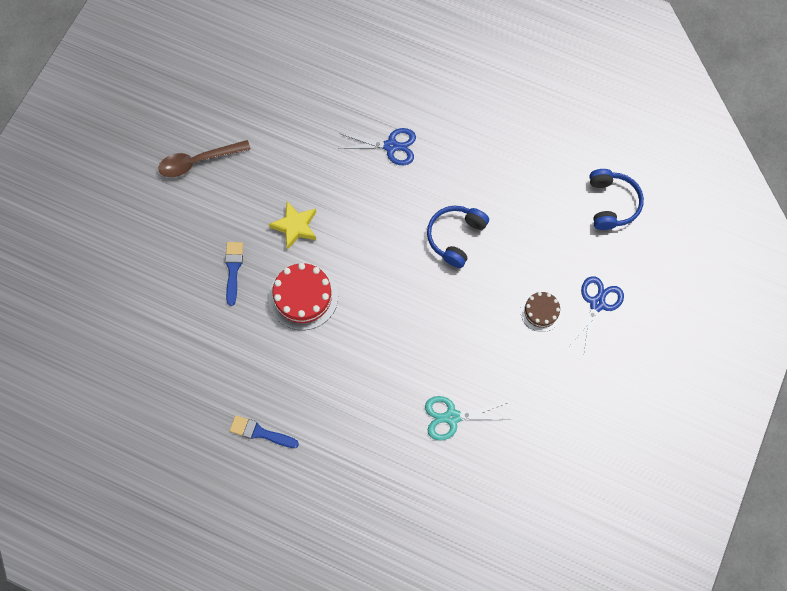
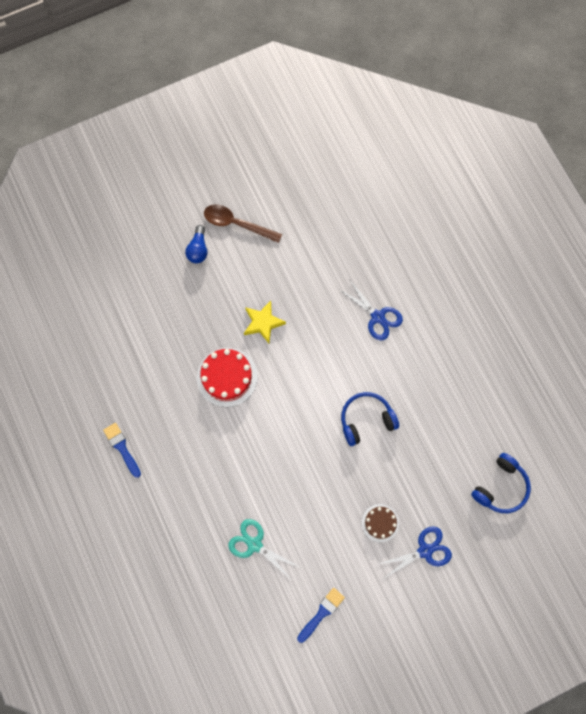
camera: 40 degrees right, 5 degrees up
(181, 209) = (198, 249): none -> blue light bulb
(233, 269) = (197, 320): blue brush -> blue brush (322, 613)

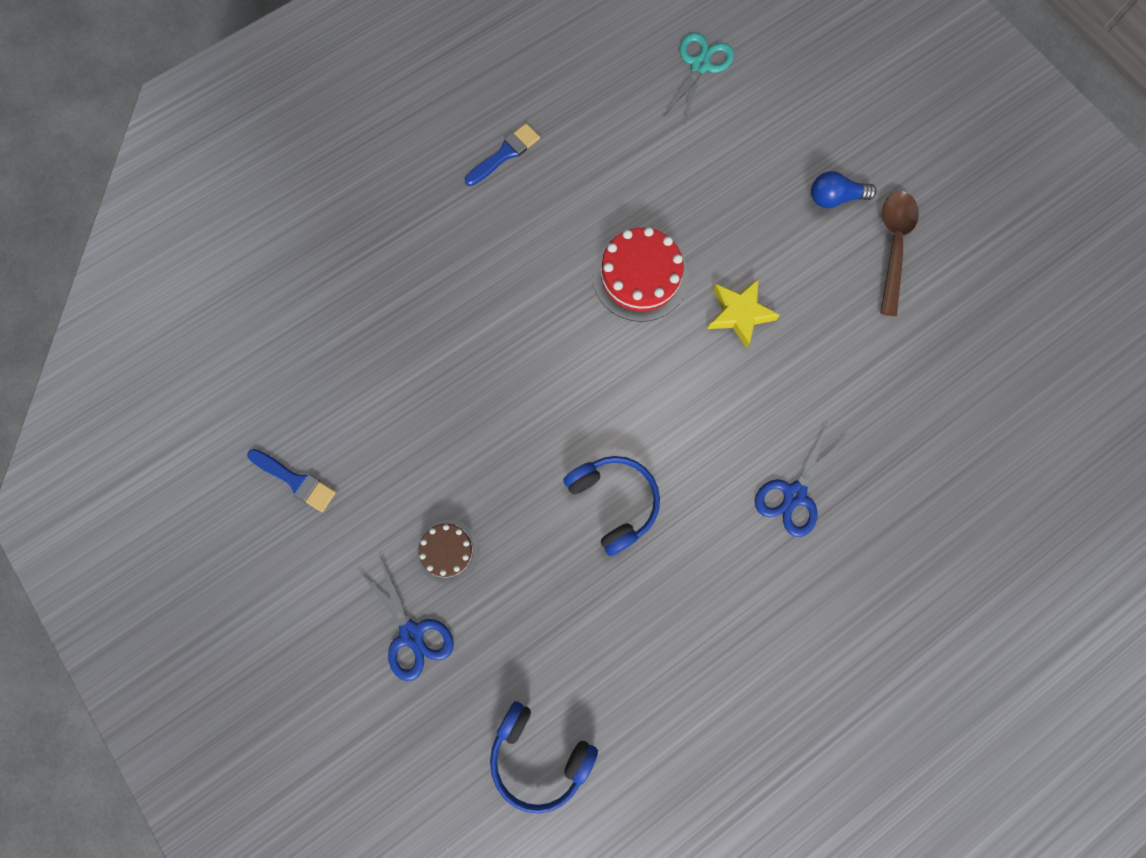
camera: 80 degrees right, 0 degrees up
(254, 544) = (388, 362): turquoise scissors -> turquoise scissors (700, 65)

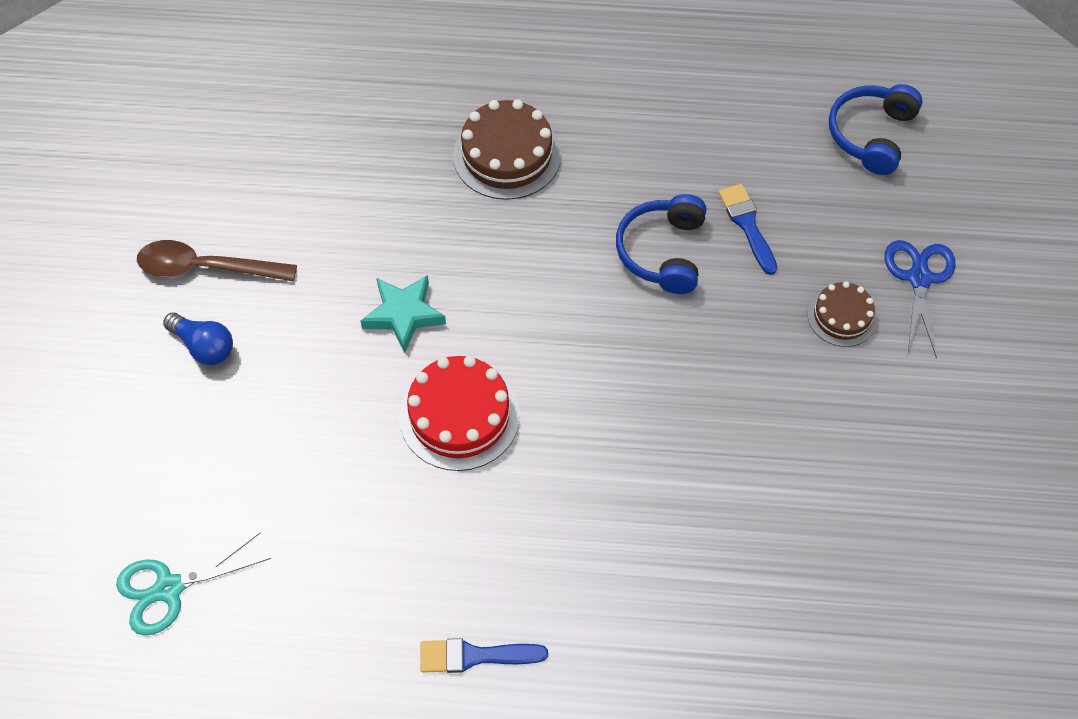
camera: 140 degrees left, 15 degrees down
(296, 481) = (950, 474): blue brush -> blue brush (747, 225)
(539, 755) = (871, 135): blue headphones -> blue headphones turned 135 degrees counterclockwise
(739, 314) = (403, 314): yellow star -> turquoise star
(794, 494) = (507, 155): blue scissors -> brown cake
(893, 246) = (205, 268): brown spoon -> brown spoon turned 45 degrees clockwise

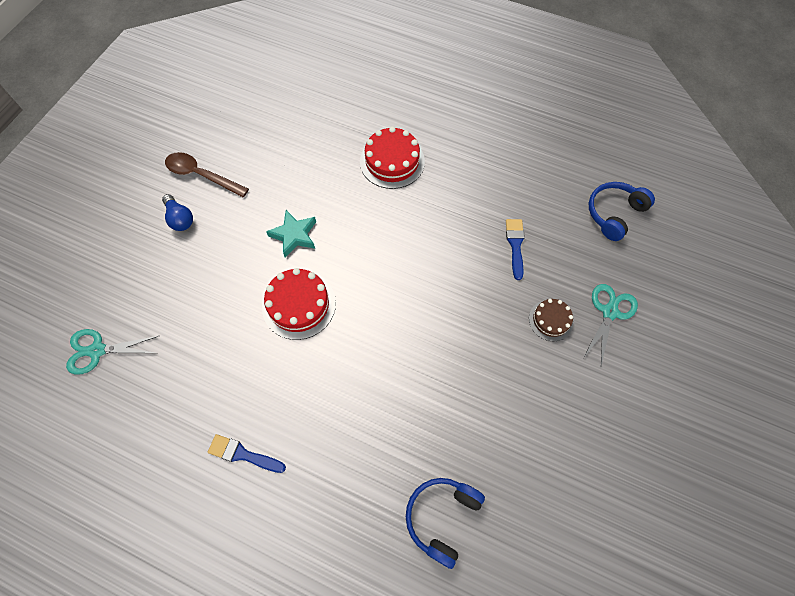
camera: 20 degrees right, 5 degrees up
(507, 155) = (392, 161): brown cake -> red cake
(662, 252) = (457, 245): blue headphones -> blue headphones (442, 517)
(919, 278) = (609, 312): blue scissors -> turquoise scissors

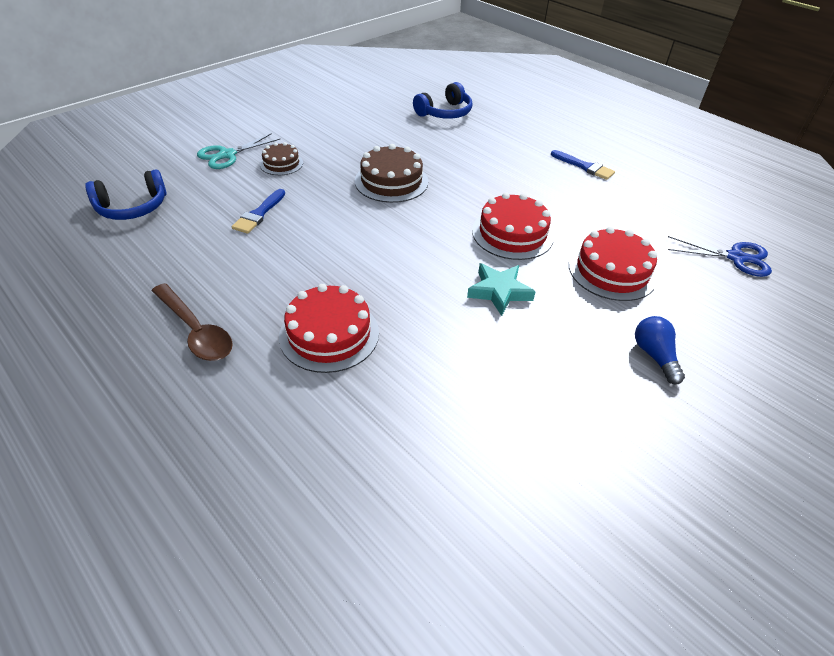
camera: 160 degrees left, 20 degrees down
(97, 350) = (736, 257): turquoise scissors -> blue scissors
(201, 175) = (624, 408): brown spoon -> brown spoon (196, 331)
(209, 290) = (612, 271): none -> red cake
(434, 336) = (391, 181): none -> brown cake

